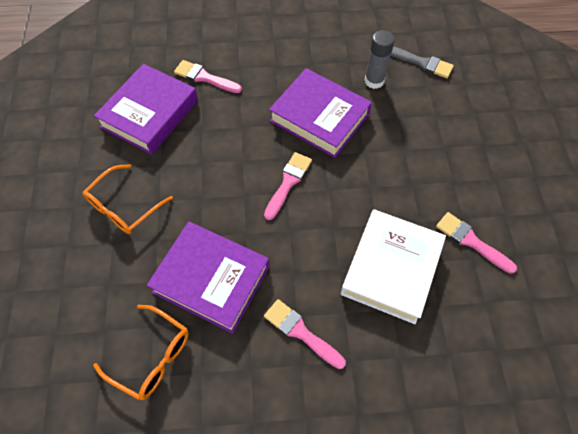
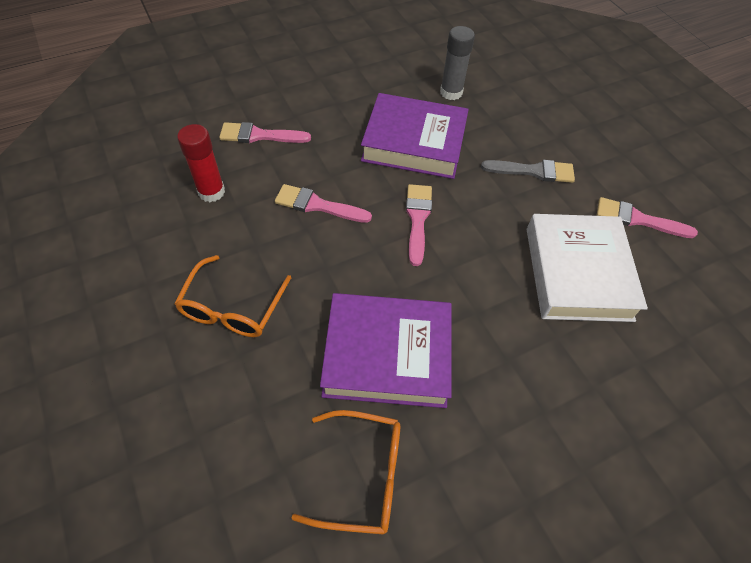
camera: 25 degrees left, 5 degrees down
(149, 114) = (211, 192): purple book -> red glue stick
(301, 332) = (522, 376): pink brush -> pink brush (317, 205)
(421, 63) = (488, 64): grey brush -> grey brush (533, 171)

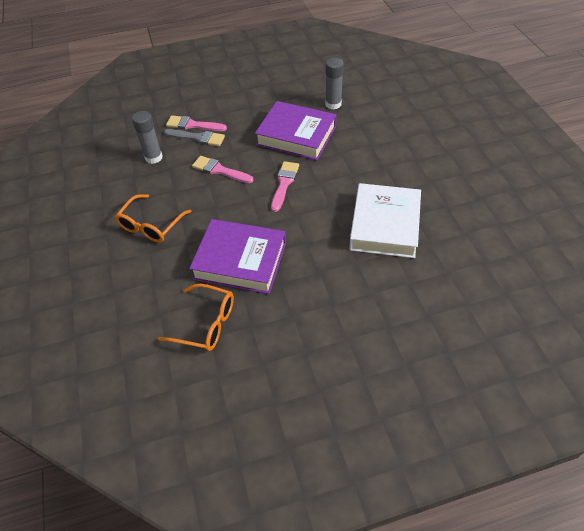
camera: 15 degrees right, 5 degrees down
(211, 192) = (153, 157): red glue stick -> grey glue stick
(533, 171) = (375, 159): grey brush -> grey brush (197, 138)
(638, 219) = (441, 195): pink brush -> none

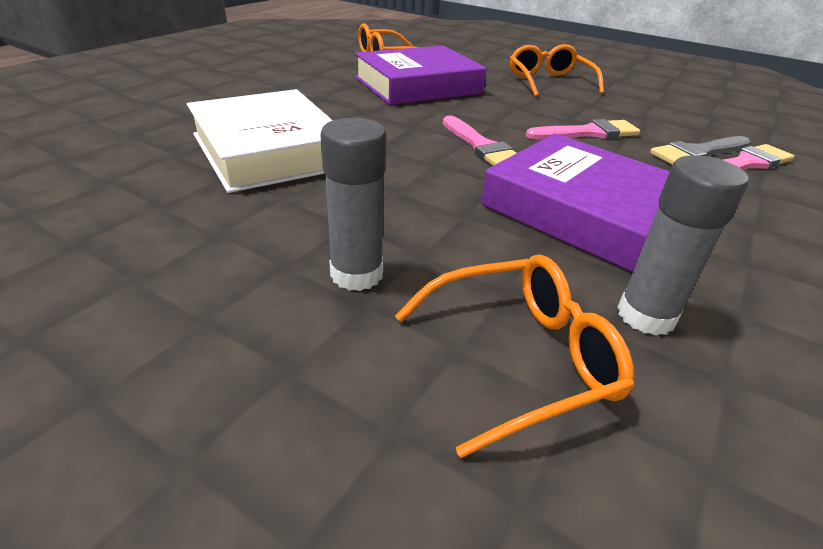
camera: 135 degrees right, 15 degrees down
(153, 157) = (683, 119): grey glue stick -> grey glue stick (357, 274)
(296, 136) = (583, 211): purple book -> purple book turned 60 degrees clockwise
(377, 110) = (520, 358): none -> orange glasses

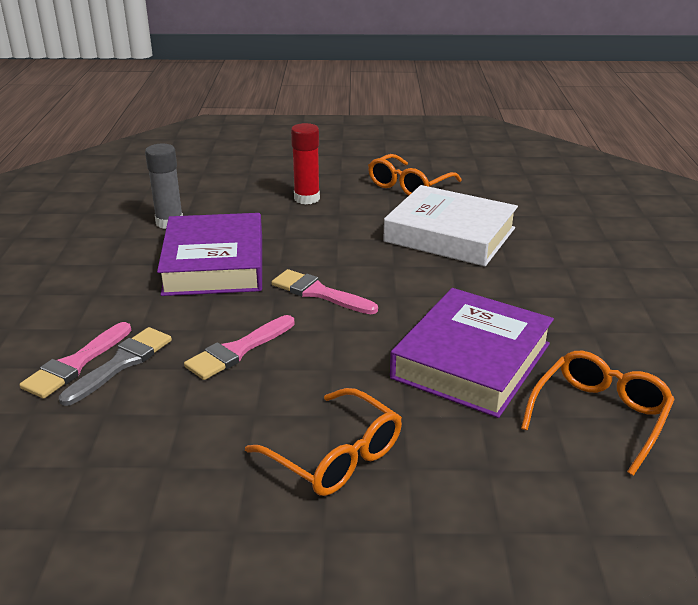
camera: 150 degrees right, 5 degrees down
(357, 274) = (307, 198): grey glue stick -> red glue stick
(520, 358) = (218, 196): orange glasses -> orange glasses (409, 186)
(583, 211) = (214, 264): purple book -> purple book turned 75 degrees clockwise

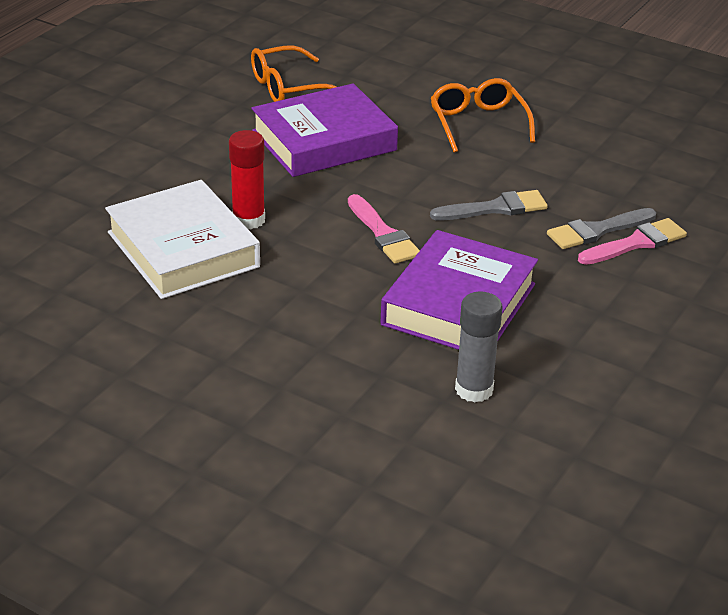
camera: 150 degrees left, 5 degrees up
(238, 350) = (495, 208): pink brush -> grey brush
(307, 198) = (274, 366): red glue stick -> red glue stick (248, 220)
(409, 186) = (126, 338): orange glasses -> none

